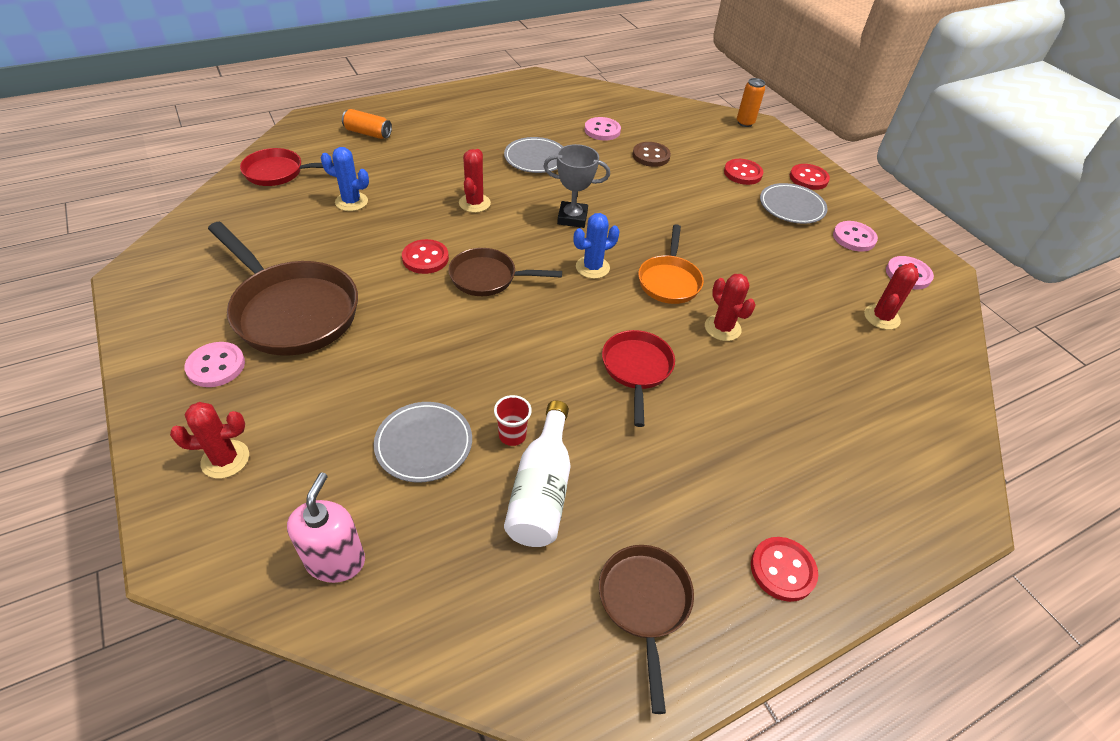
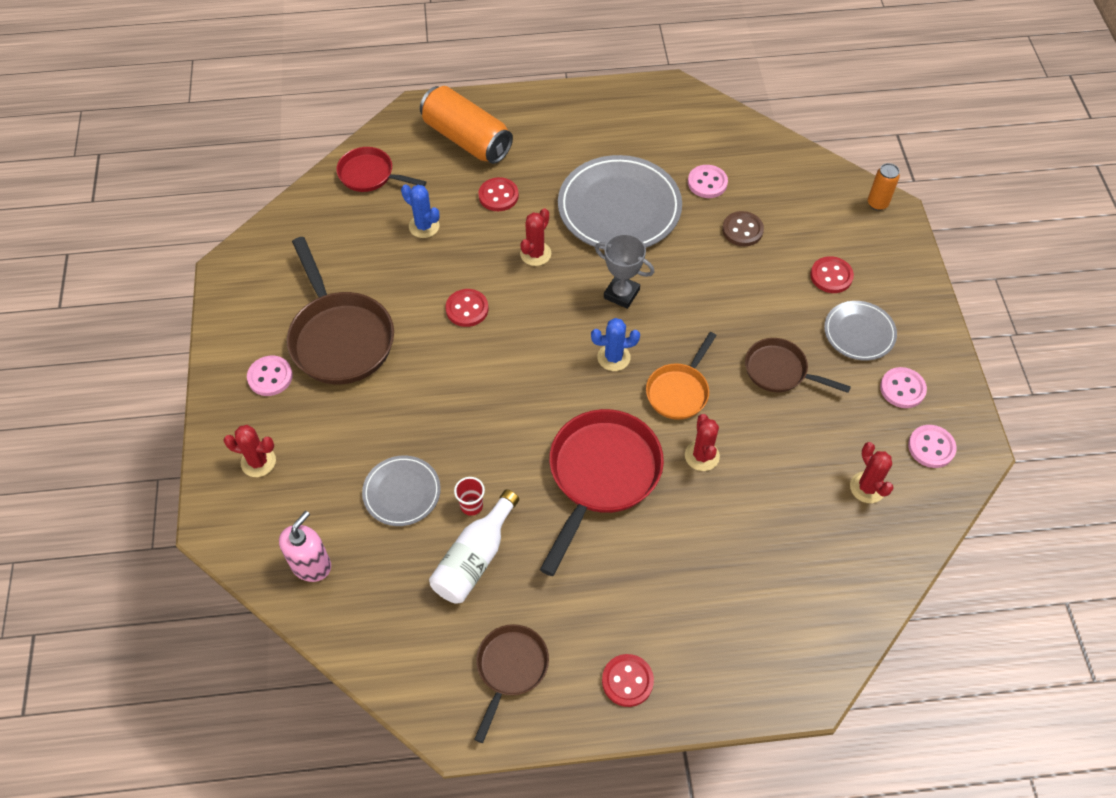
camera: 25 degrees right, 10 degrees up
(368, 133) = (466, 139): orange can -> orange can, size x2.01
(488, 278) = (513, 345): brown pan -> brown pan (780, 371)
(536, 158) = (619, 208): grey plate -> grey plate, size x1.85
(636, 369) = (601, 475): red pan -> red pan, size x1.72
(808, 178) = (902, 299): red button -> red button (498, 196)
(881, 317) = (867, 487): red cactus -> red cactus turned 75 degrees counterclockwise

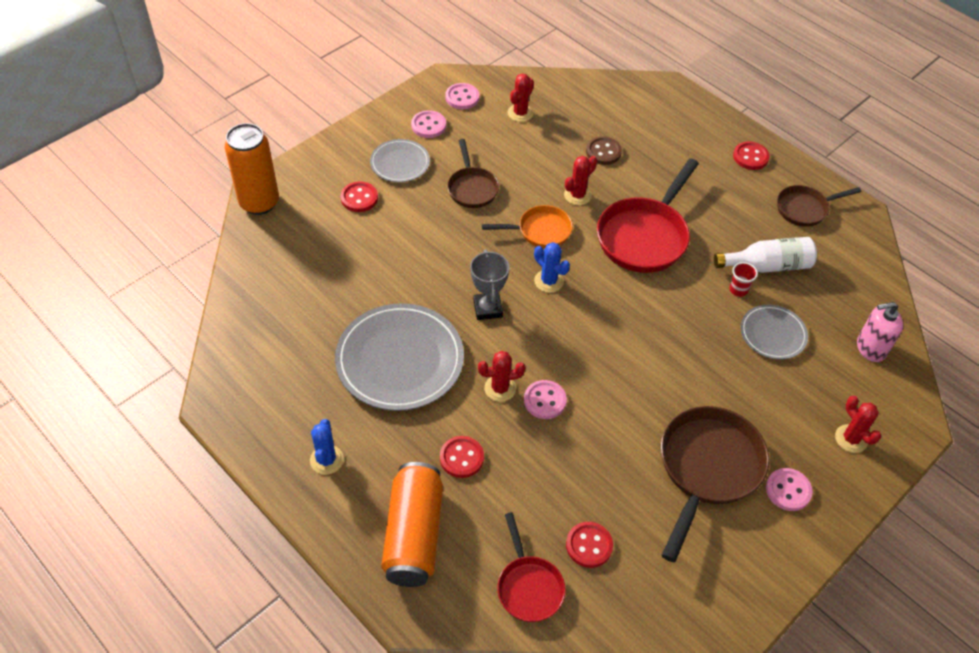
camera: 130 degrees left, 5 degrees down
(424, 226) = (546, 492): blue cactus -> blue cactus (326, 460)
(467, 309) = (596, 399): red button -> red button (589, 545)
(601, 475) = (644, 236): red pan -> red pan turned 45 degrees counterclockwise
(707, 183) = (321, 316): pink button -> pink button (545, 400)
(742, 230) = (356, 268): brown button -> brown button (603, 152)
(877, 204) = (259, 203): orange can -> orange can, size x2.01

